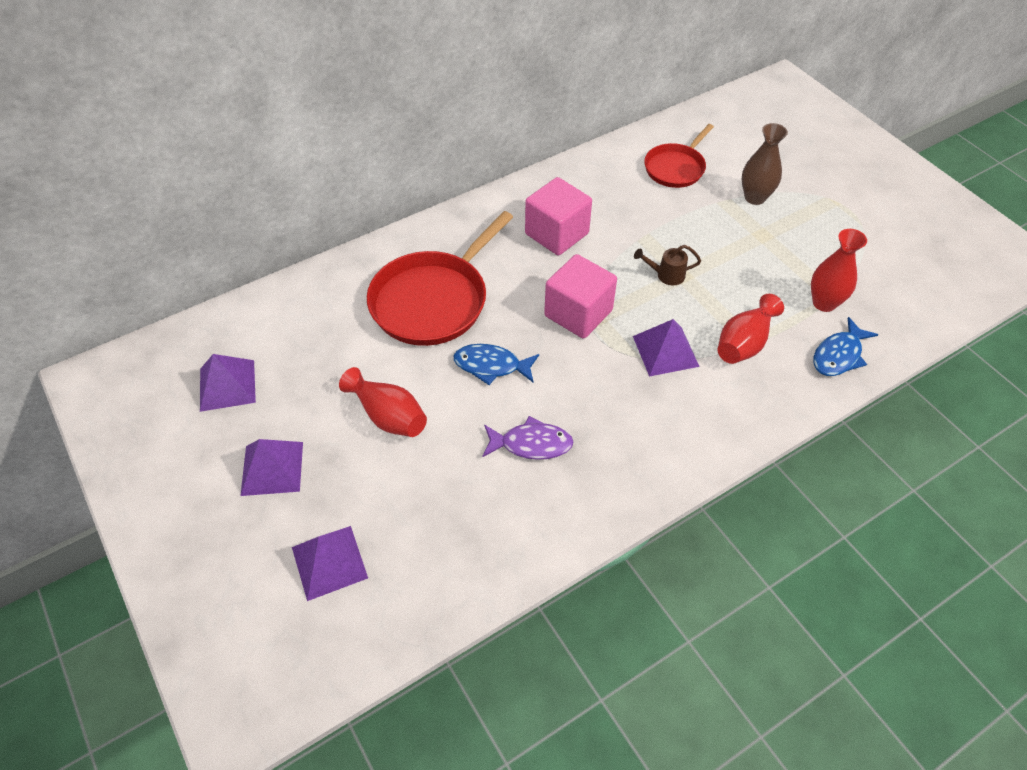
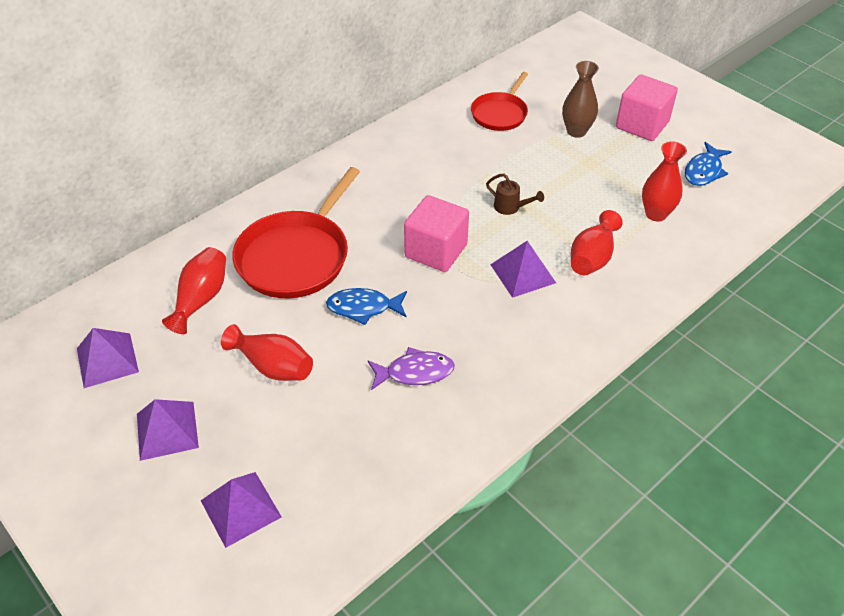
camera: 10 degrees left, 5 degrees down
(330, 333) = (201, 299): none -> red vase
(557, 234) = (402, 183): pink cube -> pink cube (642, 125)
(666, 275) = (510, 207): brown watering can -> brown watering can turned 135 degrees counterclockwise
(839, 355) = (678, 257): blue fish -> blue fish (704, 171)

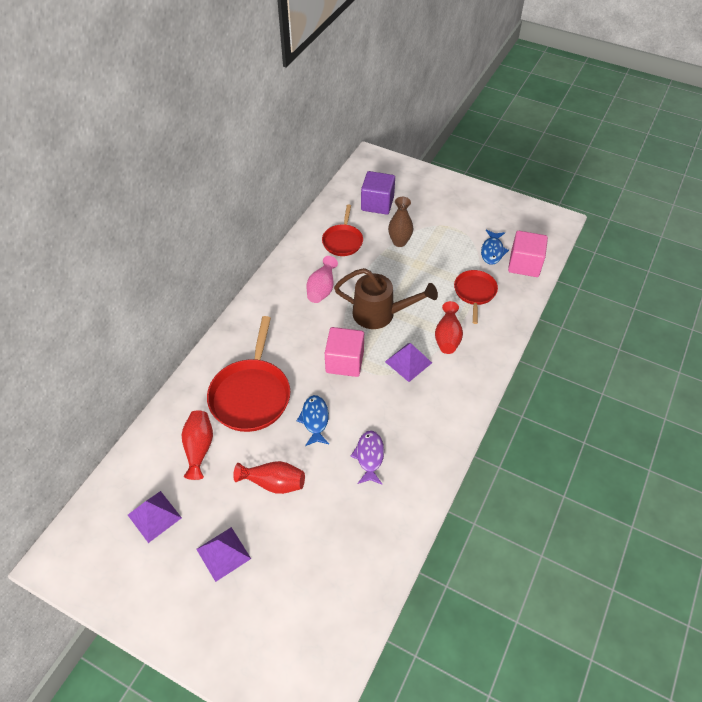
camera: 20 degrees left, 5 degrees up
(240, 508) = (300, 591): purple pyramid -> none
(363, 308) = (315, 420): blue fish -> blue fish turned 105 degrees clockwise
(415, 372) = (369, 456): purple fish -> purple fish turned 60 degrees counterclockwise
(446, 160) = (322, 289): none -> pink vase
(510, 207) = (380, 314): brown watering can -> brown watering can, size x2.27
(566, 82) = (377, 204): none -> purple cube
(642, 125) = (440, 225): pink cube -> pink cube (524, 264)
(656, 214) = (474, 292): red vase -> red pan

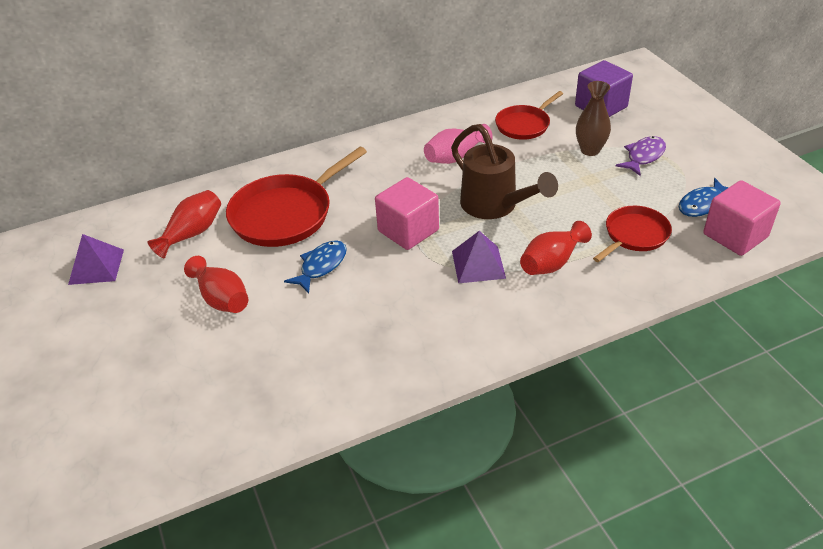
camera: 40 degrees right, 10 degrees down
(223, 553) = (113, 331): purple pyramid -> none
(369, 456) = (338, 329): purple fish -> purple fish (643, 156)

